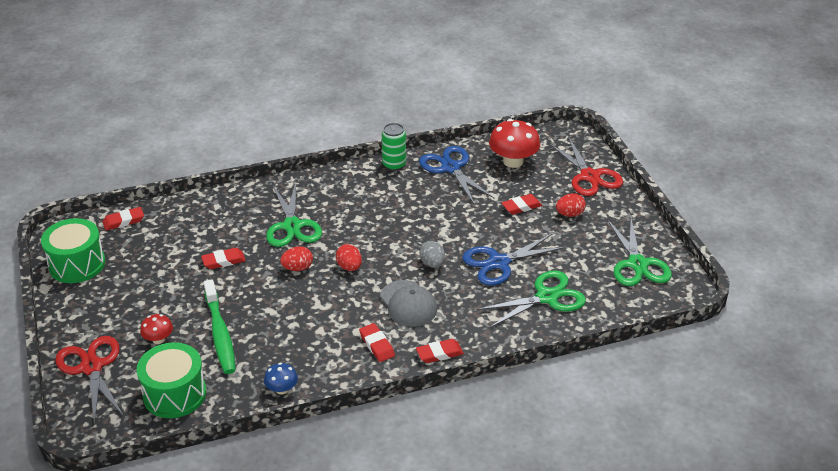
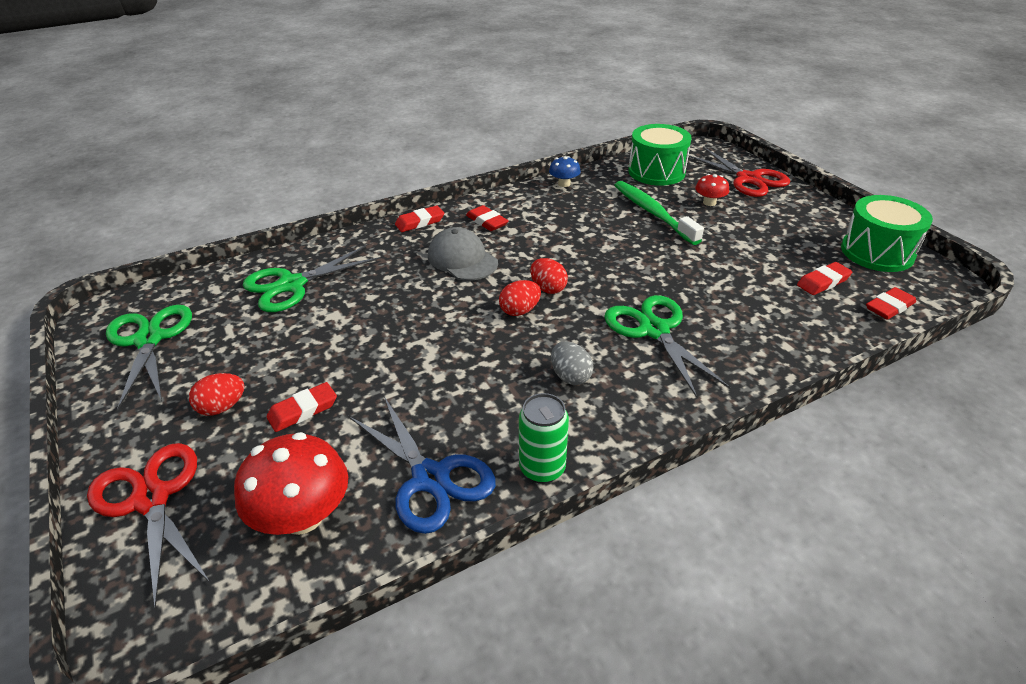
camera: 170 degrees right, 0 degrees up
(223, 261) = (709, 276): red eraser -> red eraser (823, 282)
(297, 268) = (612, 279): red egg -> red egg (520, 311)
(432, 263) = (440, 305): grey egg -> grey egg (570, 376)
(499, 263) = (349, 317): blue scissors -> none

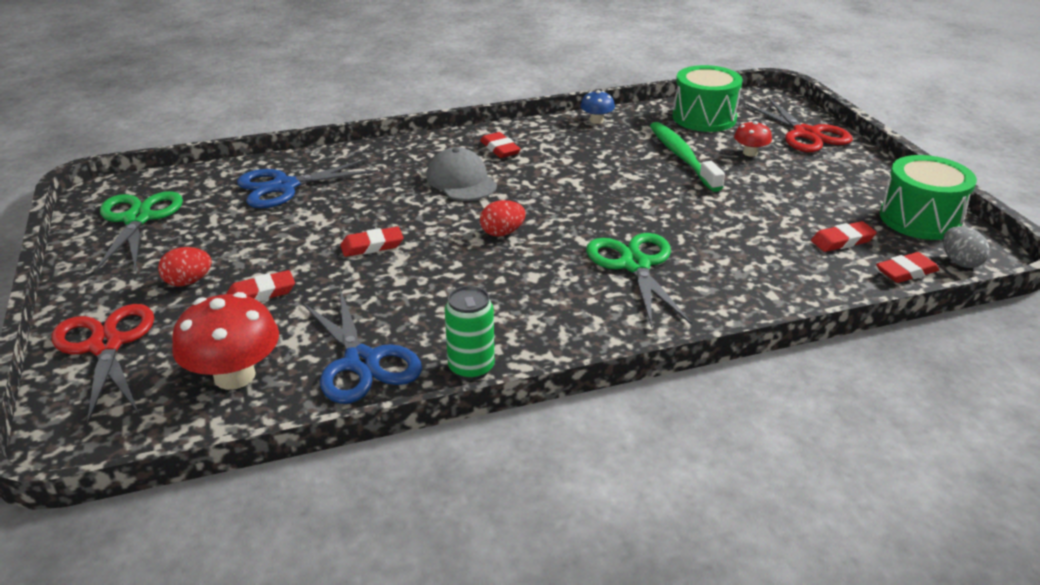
camera: 10 degrees right, 5 degrees down
(292, 285) = (284, 186): green scissors -> blue scissors
(420, 222) = (430, 143): red eraser -> red eraser (372, 246)
(548, 288) = (539, 216): red egg -> none
(570, 376) = (530, 295): grey egg -> grey egg (960, 262)

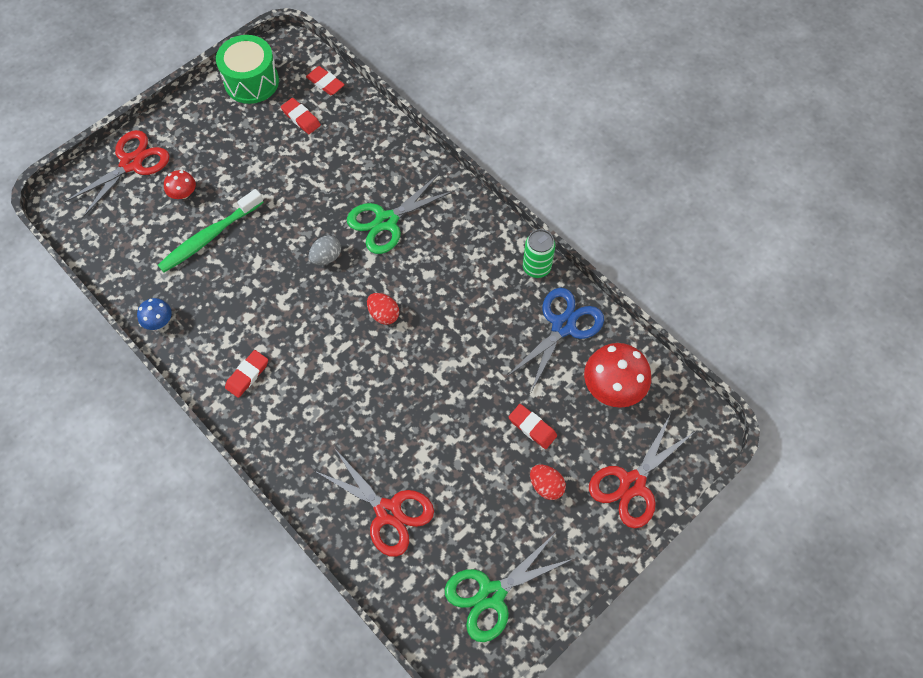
camera: 115 degrees left, 30 degrees up
(284, 186) = (388, 512): blue scissors -> red scissors
(372, 246) = (442, 391): red eraser -> none
(461, 181) = (318, 378): grey cap -> none
(704, 118) = (123, 241): green drum -> none
(960, 262) = (300, 59): grey egg -> grey egg (326, 257)

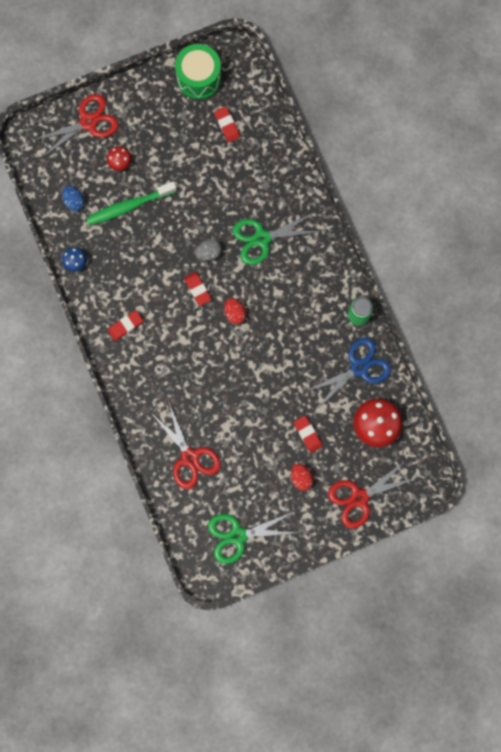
camera: 20 degrees right, 15 degrees up
(138, 253) = (74, 201): none -> blue egg
(325, 83) = (256, 99): red eraser -> red eraser (197, 289)

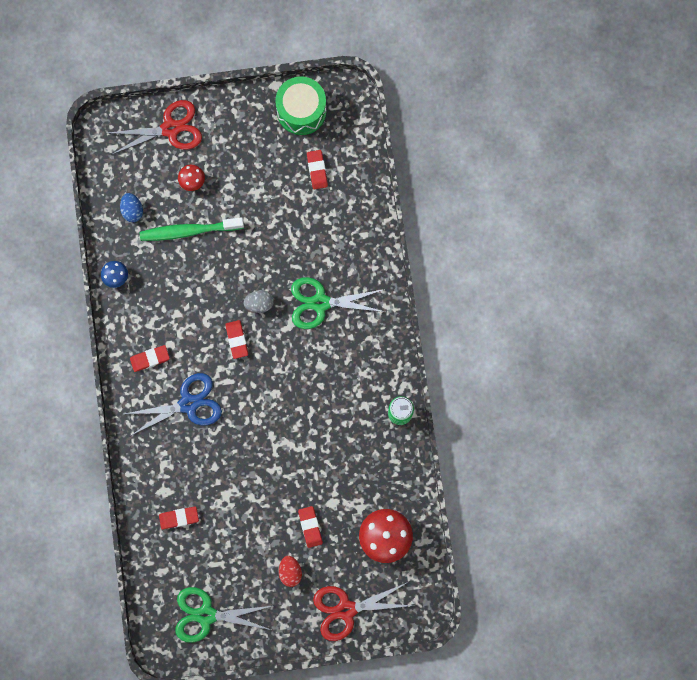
camera: 15 degrees right, 0 degrees up
(190, 457) = (179, 518): red scissors -> red eraser
(235, 313) = (269, 376): red egg -> none
(359, 368) = (385, 470): blue scissors -> blue scissors (188, 404)

